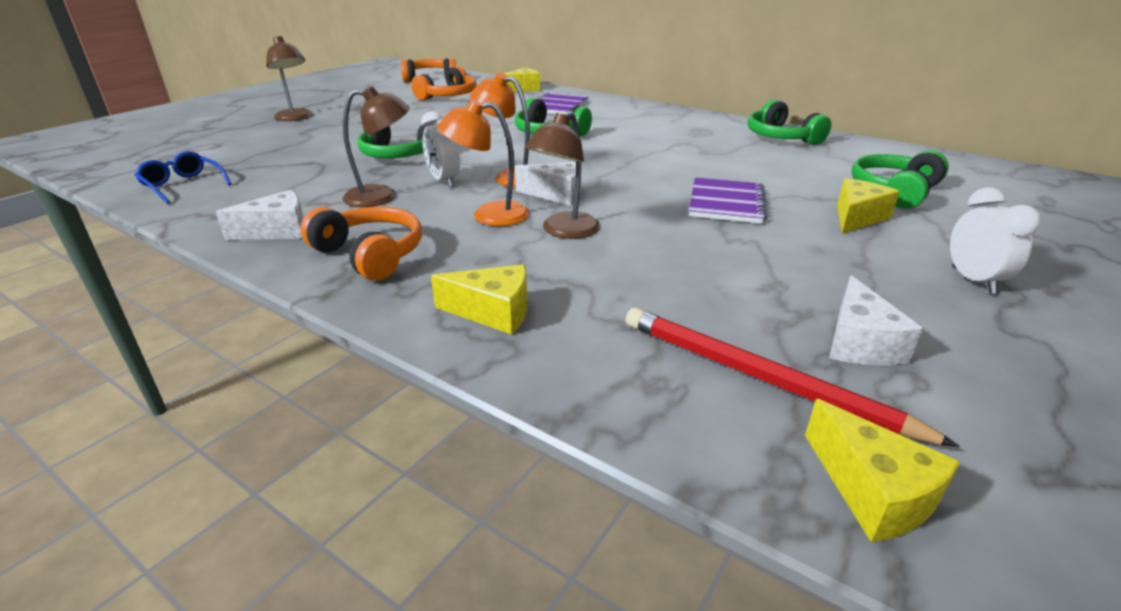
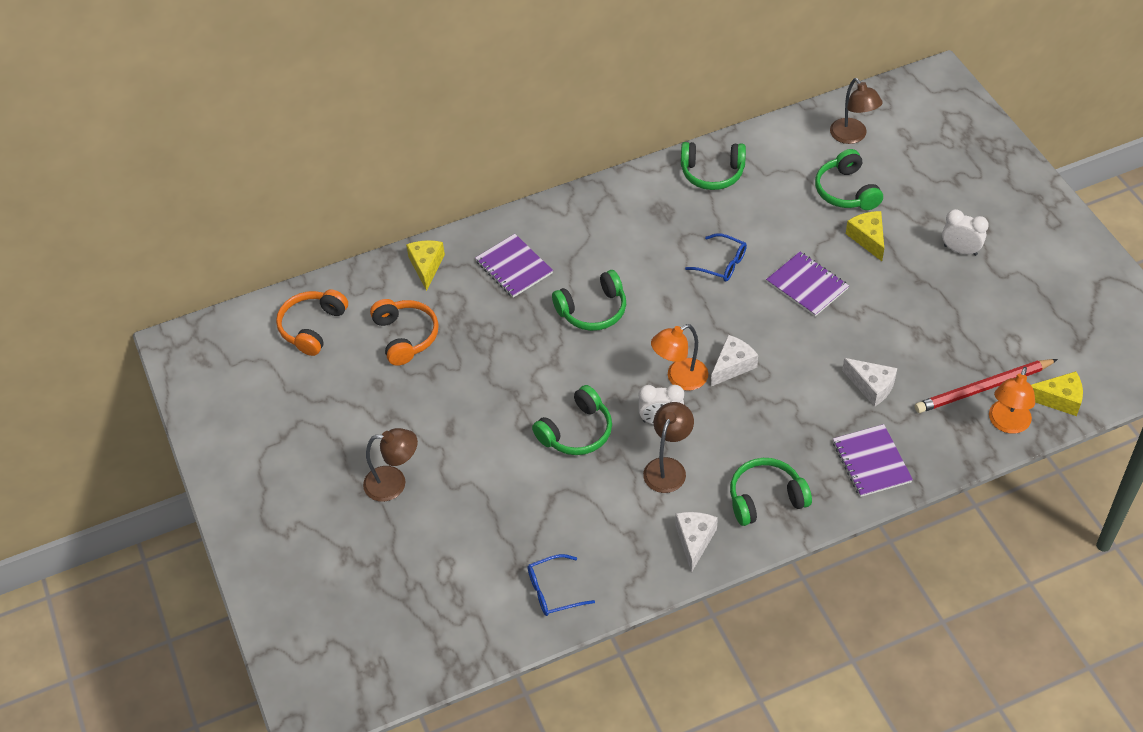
camera: 55 degrees left, 20 degrees up
(370, 254) = (766, 498): orange headphones -> green headphones
(489, 215) = (744, 418): orange lamp -> orange lamp (1007, 424)
(493, 312) = (871, 462): yellow cheese -> purple notebook
(564, 231) = (795, 389): brown lamp -> brown lamp (852, 136)
(683, 162) = (722, 264): none -> blue glasses
(859, 342) = (980, 336): white cheese -> white cheese (871, 386)

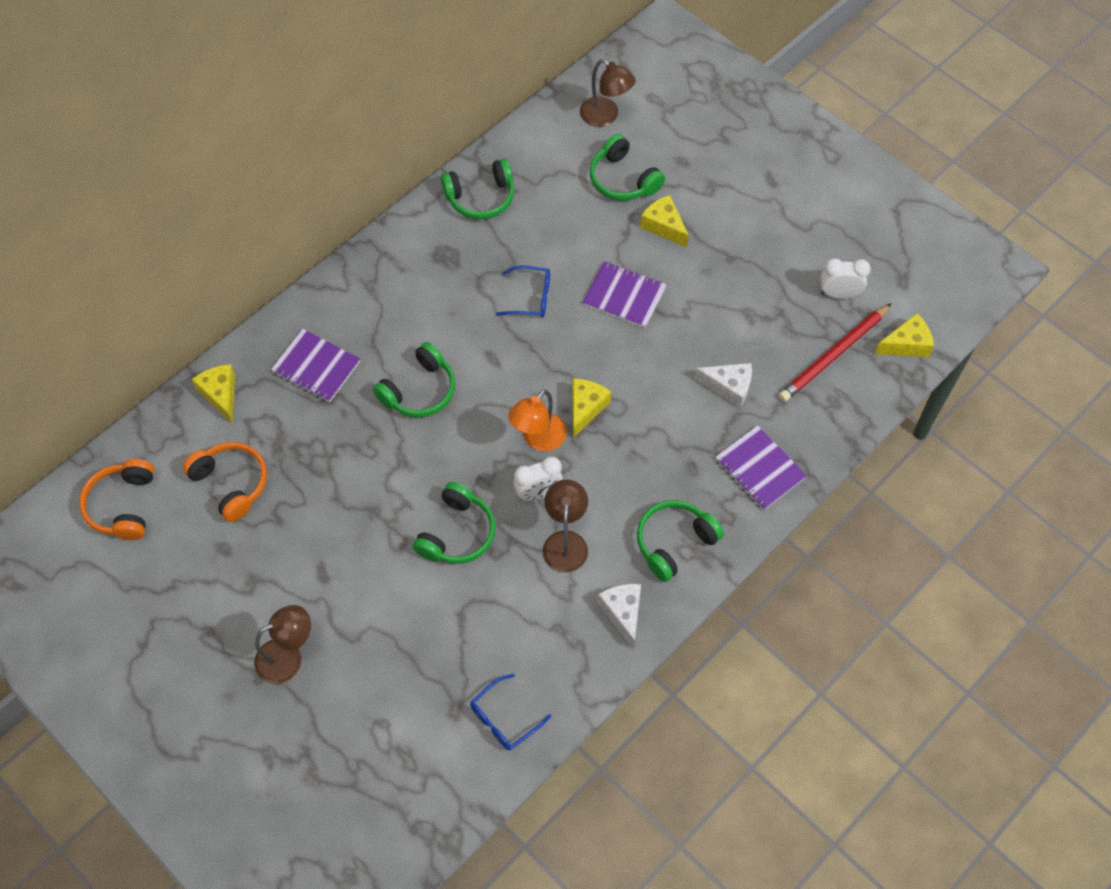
camera: 25 degrees left, 10 degrees up
(732, 366) = (585, 408): white cheese -> yellow cheese
(960, 250) = (756, 212): white clock -> white clock (838, 294)
(1007, 424) = (869, 386): orange lamp -> none

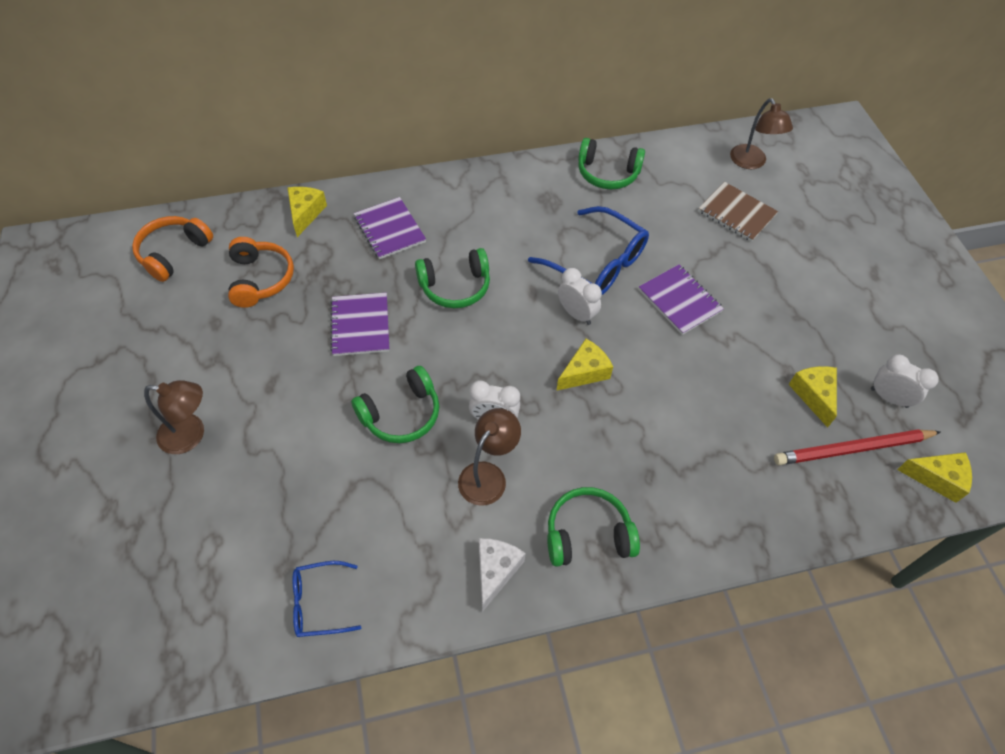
camera: 30 degrees right, 5 degrees down
(530, 297) = (597, 263): blue glasses -> blue glasses, size x1.80
(538, 439) = (525, 375): orange lamp -> none
(544, 358) = (576, 314): none -> white clock
(623, 179) = (736, 213): green headphones -> brown notebook
(664, 226) = (751, 264): yellow cheese -> yellow cheese (813, 395)
(729, 387) = (729, 423): white cheese -> none
(760, 469) = (715, 513): purple notebook -> purple notebook (360, 325)

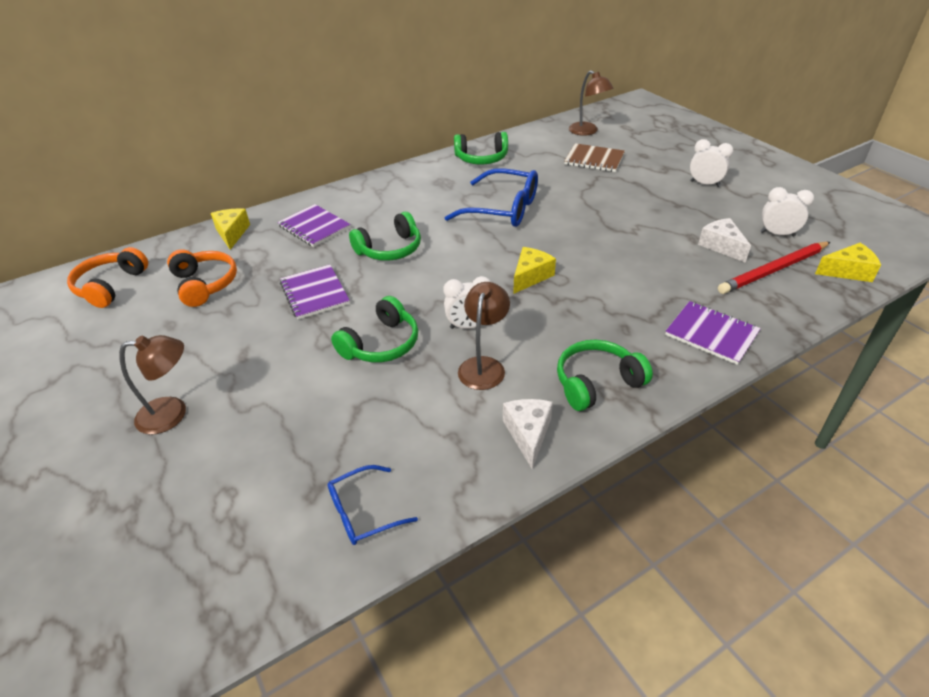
camera: 15 degrees left, 15 degrees down
(576, 314) = (503, 242): white clock -> white clock (704, 184)
(679, 301) = (582, 216): purple notebook -> purple notebook (711, 334)
(813, 395) = (721, 246): yellow cheese -> white cheese

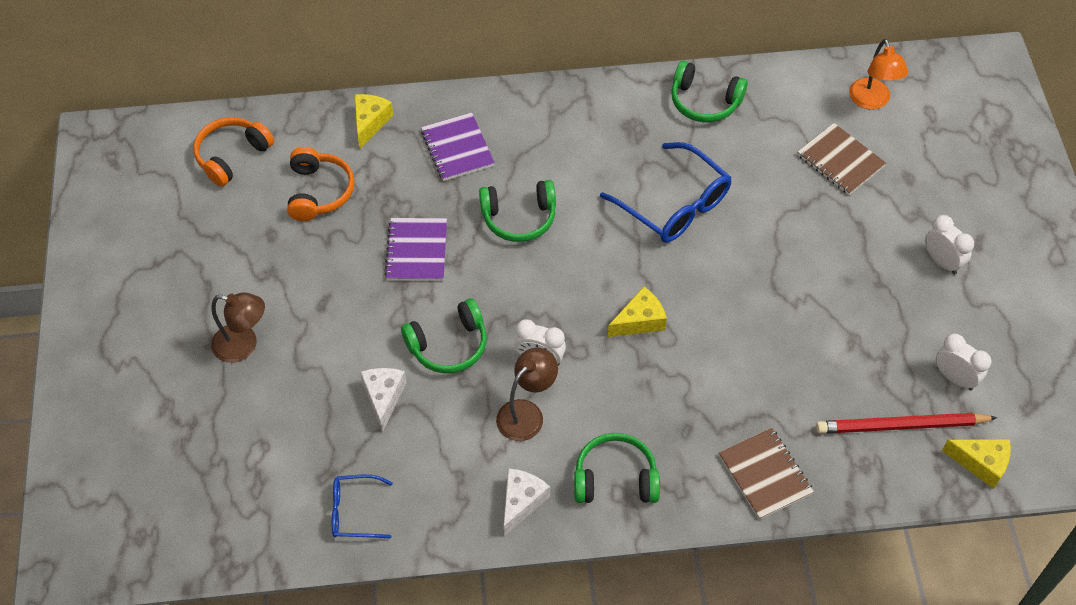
camera: 25 degrees right, 15 degrees up
(587, 131) = (872, 101): brown lamp -> orange lamp
(711, 334) = (765, 474): purple notebook -> brown notebook
(721, 246) = (875, 368): white cheese -> white cheese (384, 397)

